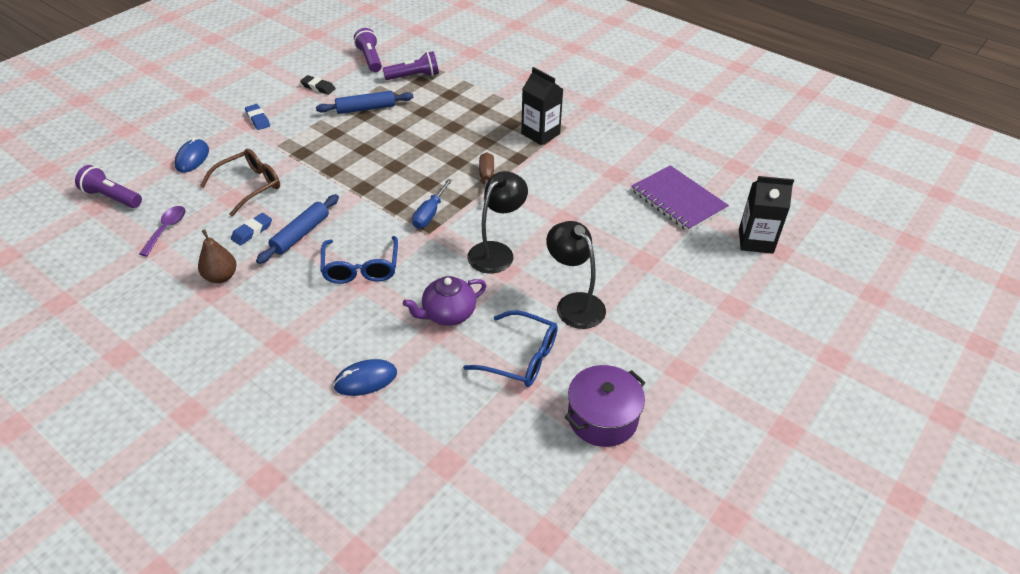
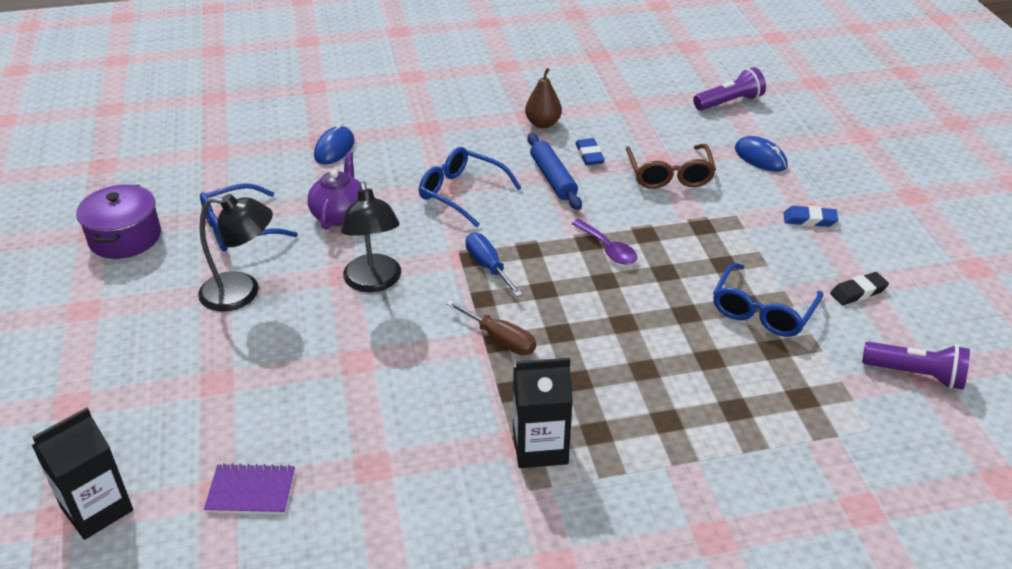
camera: 130 degrees right, 5 degrees down
(166, 229) = (645, 116): purple spoon -> purple spoon (607, 249)
(366, 109) = (762, 311): blue rolling pin -> blue glasses
(414, 76) = (822, 396): purple flashlight -> none
(678, 200) = (251, 491): purple notebook -> purple notebook, size x0.59

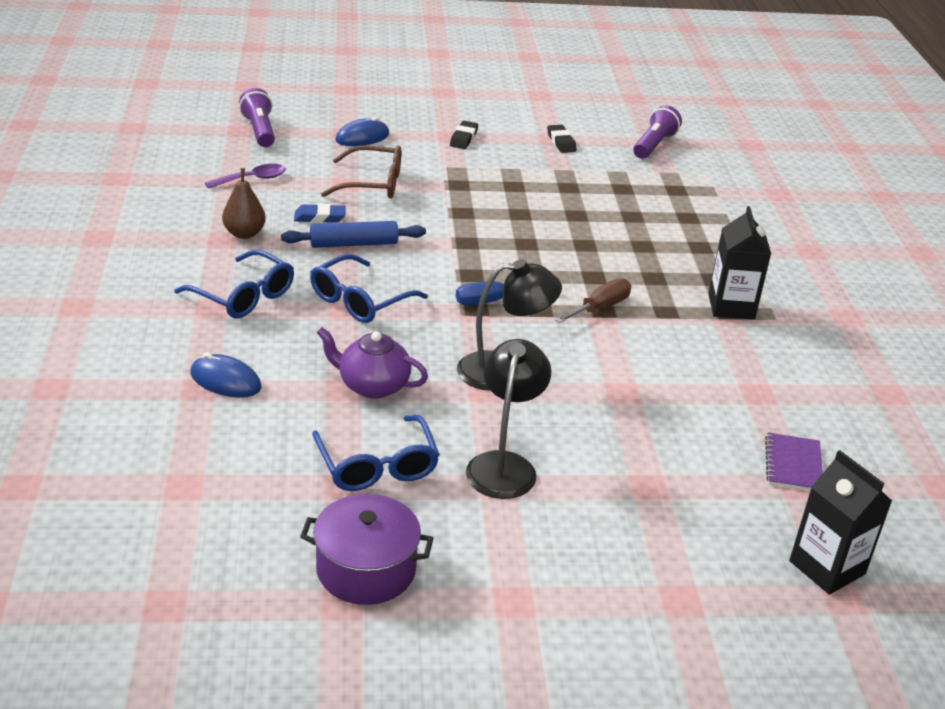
camera: 85 degrees left, 5 degrees down
(607, 249) = (480, 234): purple spoon -> purple spoon (252, 179)
(762, 311) = (578, 183): blue glasses -> blue glasses (243, 296)
(809, 220) = (463, 138): blue eraser -> black eraser

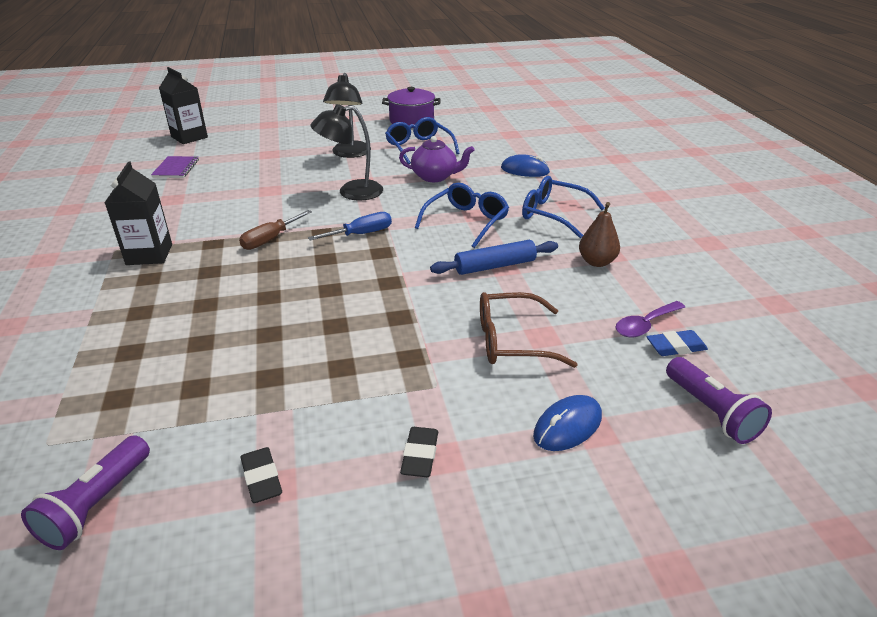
camera: 175 degrees right, 0 degrees up
(319, 217) = (542, 288): blue eraser -> blue eraser (676, 347)

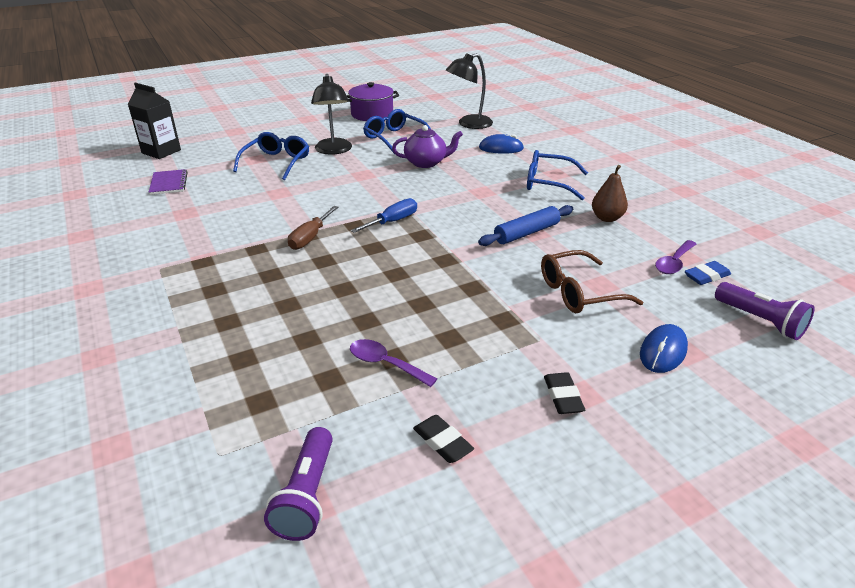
camera: 15 degrees left, 0 degrees up
(149, 254) = (199, 268): black carton -> none
(259, 383) = (386, 364): none -> purple spoon
(351, 192) = (358, 185): black lamp -> black lamp (469, 124)
(466, 221) = (478, 198): blue glasses -> blue glasses (276, 162)

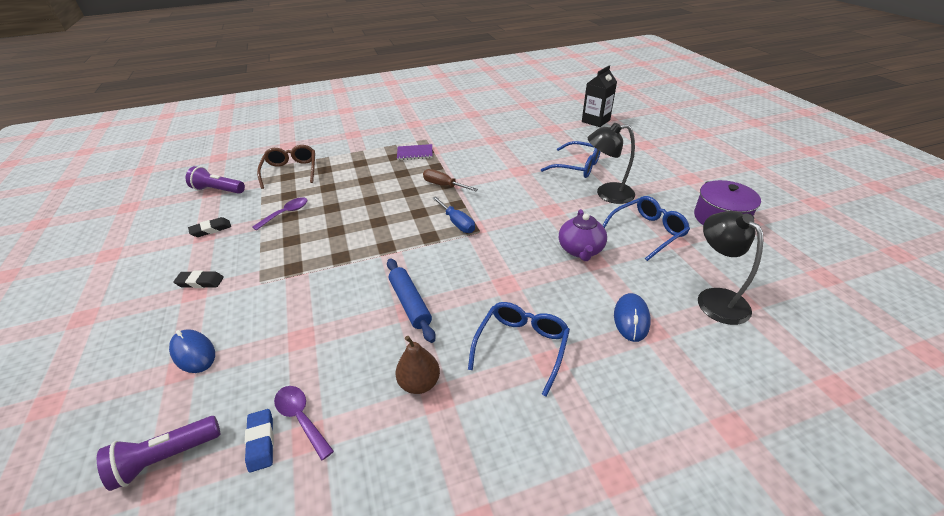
camera: 100 degrees right, 5 degrees up
(169, 183) = (539, 129): purple notebook -> purple notebook (415, 153)
(579, 292) = (298, 319): brown glasses -> brown glasses (291, 171)

